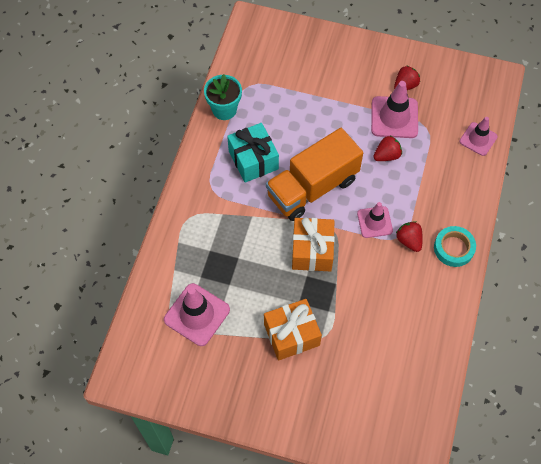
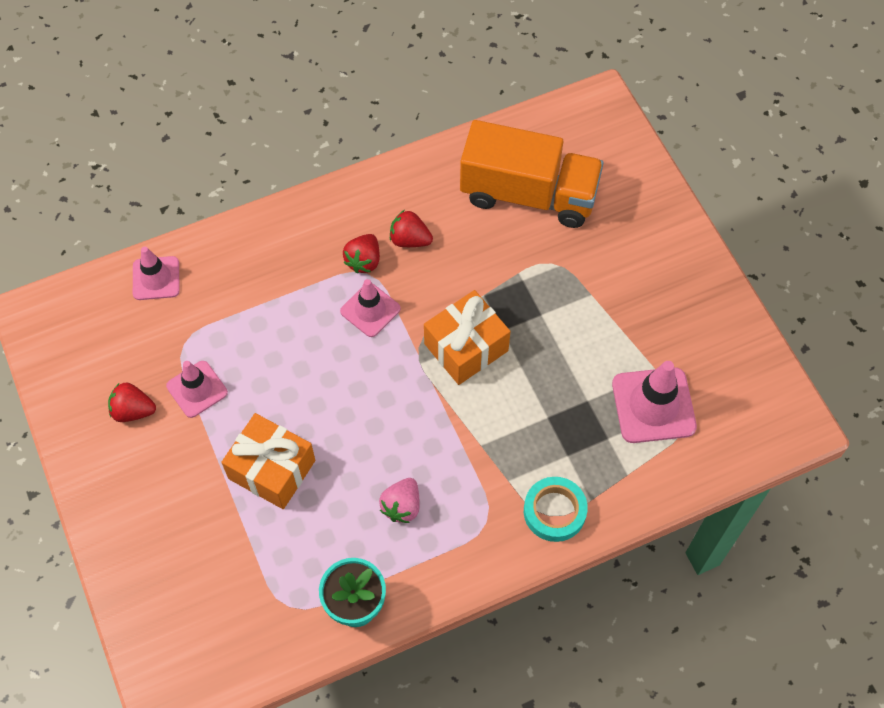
camera: 130 degrees left, 0 degrees up
(253, 160) = (402, 506): turquoise gift -> pink strawberry
(291, 334) = (583, 295): orange gift -> orange gift (272, 469)
(312, 187) = (381, 408): orange truck -> orange truck (528, 194)
(386, 155) = (264, 359): red strawberry -> red strawberry (410, 240)
(394, 117) = (197, 389): pink traffic cone -> pink traffic cone, size x0.64
(453, 248) = (334, 213): turquoise tape -> turquoise tape (554, 511)

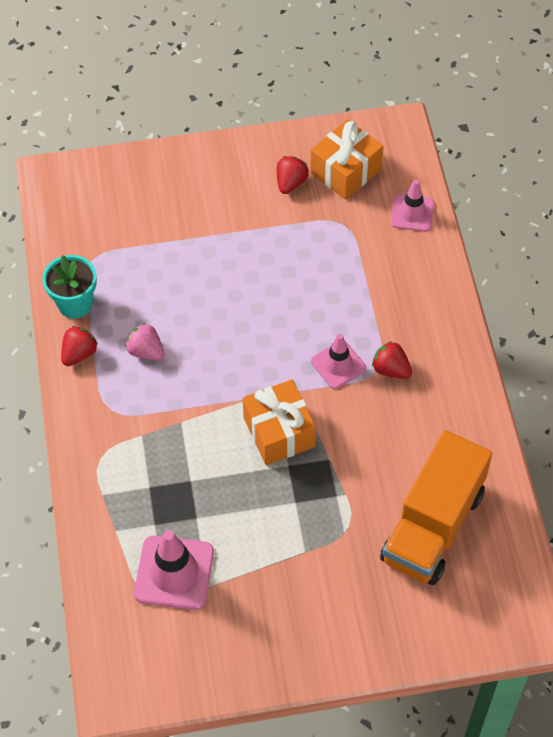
camera: 105 degrees right, 5 degrees down
(197, 389) = (297, 227): pink traffic cone -> none
(272, 469) = (209, 267): orange gift -> orange gift (345, 171)
(410, 240) = (404, 411): red strawberry -> red strawberry (79, 354)
(554, 511) = (102, 463): turquoise tape -> none

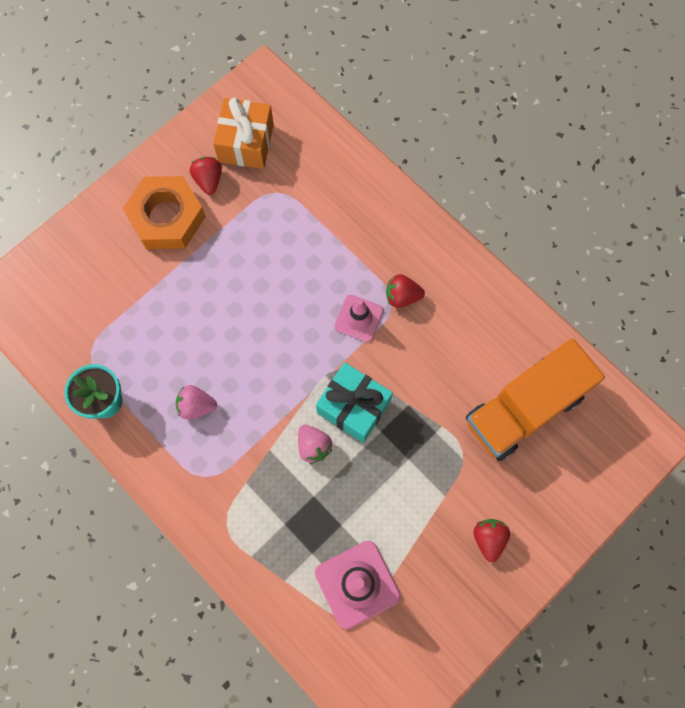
camera: 35 degrees left, 15 degrees up
(79, 354) = (141, 444): red strawberry -> red strawberry (489, 539)
(220, 442) = (313, 446): none -> pink strawberry
(233, 192) = (166, 217): none -> orange nut
(279, 432) = (353, 407): orange gift -> turquoise gift
(412, 213) = (324, 149): pink traffic cone -> none
(433, 526) = (524, 408): orange truck -> orange truck turned 60 degrees clockwise

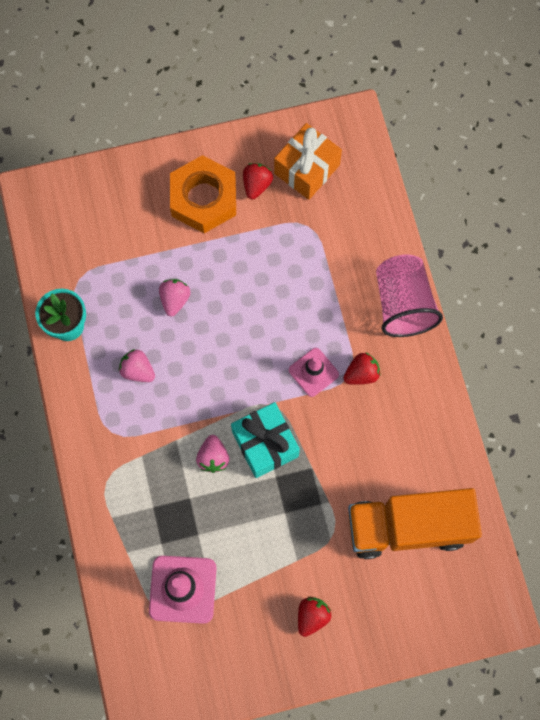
camera: 30 degrees right, 0 degrees up
(193, 322) = (175, 300): none -> pink strawberry
(401, 216) = (403, 304): none -> pink cup
(402, 296) = (361, 374): red strawberry -> red strawberry turned 120 degrees clockwise

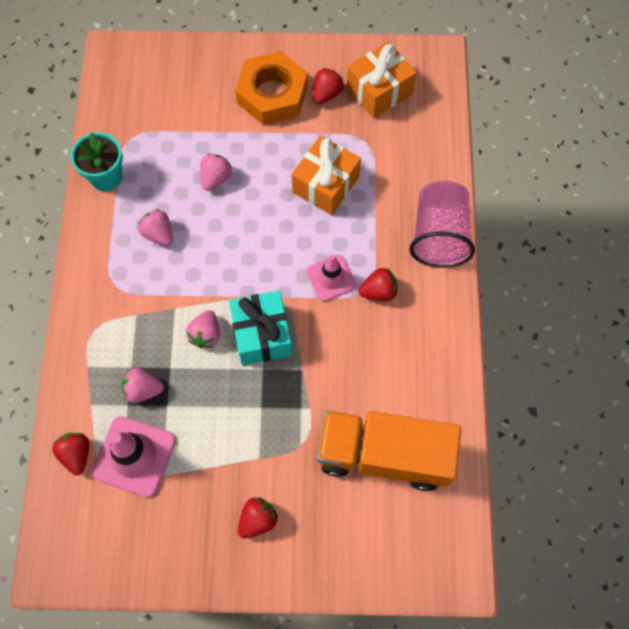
camera: 15 degrees right, 5 degrees down
(129, 602) = (76, 454): none -> red strawberry
(171, 525) = (143, 390): none -> pink strawberry
(282, 280) = (325, 184): none -> orange gift

